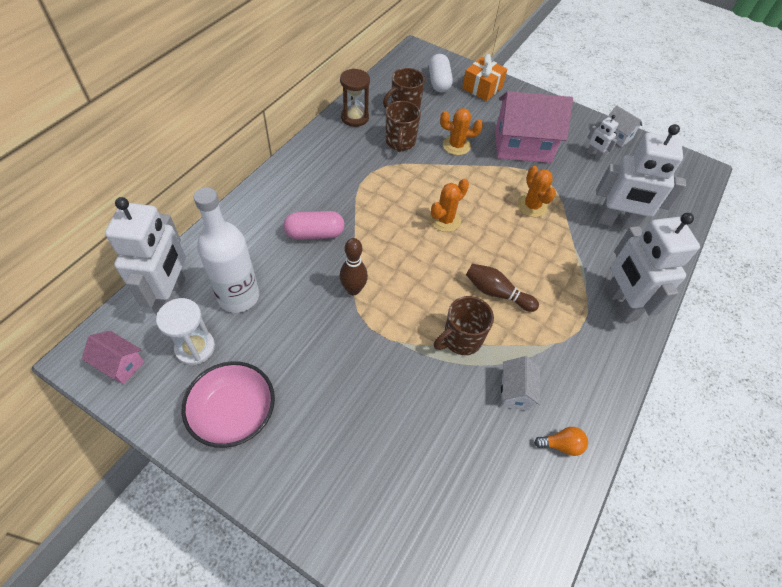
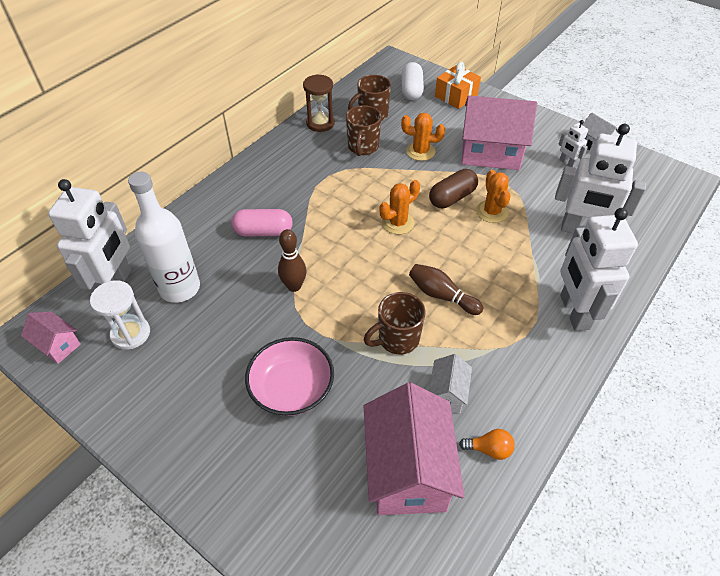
camera: 10 degrees right, 5 degrees down
(234, 413) = (158, 396): pink bowl -> pink bowl (292, 388)
(489, 472) = (407, 470): none -> pink house
(493, 192) = (452, 197): none -> brown capsule

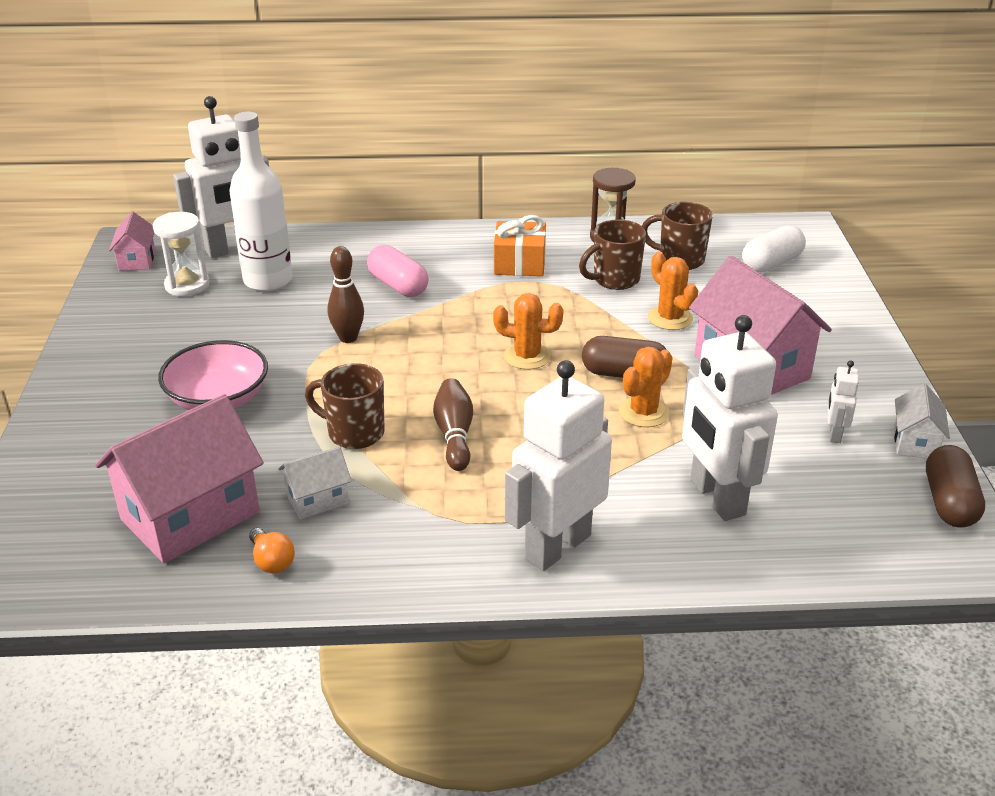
camera: 50 degrees right, 15 degrees down
(456, 96) = (817, 297): orange gift -> orange gift (519, 263)
(643, 164) = (949, 502): none -> brown capsule

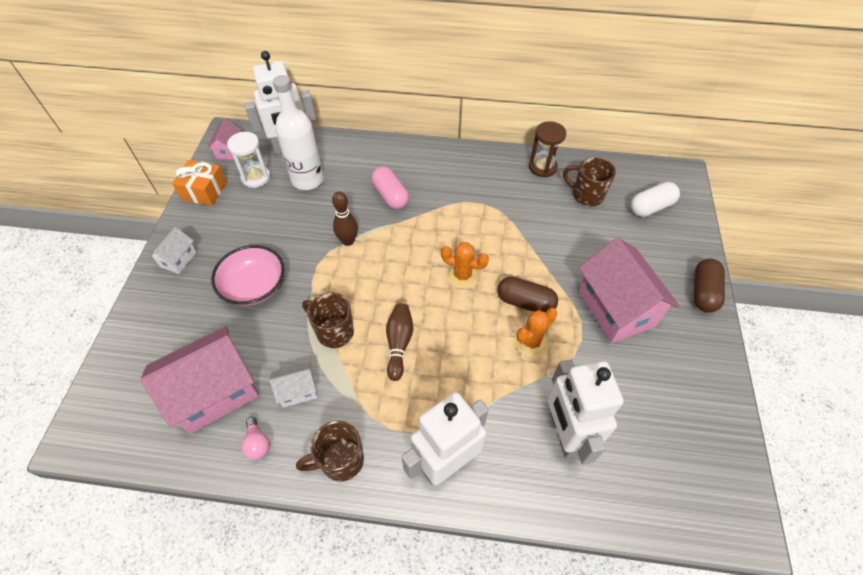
camera: 10 degrees right, 20 degrees up
(272, 561) = (257, 443): orange light bulb -> pink light bulb
(519, 263) = (475, 185): orange gift -> orange gift (204, 191)
(614, 280) = (537, 209): brown mug -> brown mug (340, 461)
(670, 318) = (568, 252): orange cactus -> none
(834, 434) = (661, 384): white robot -> none
(915, 442) = (718, 402): white house -> white house (178, 259)
(949, 502) = (731, 467): brown capsule -> brown capsule (703, 292)

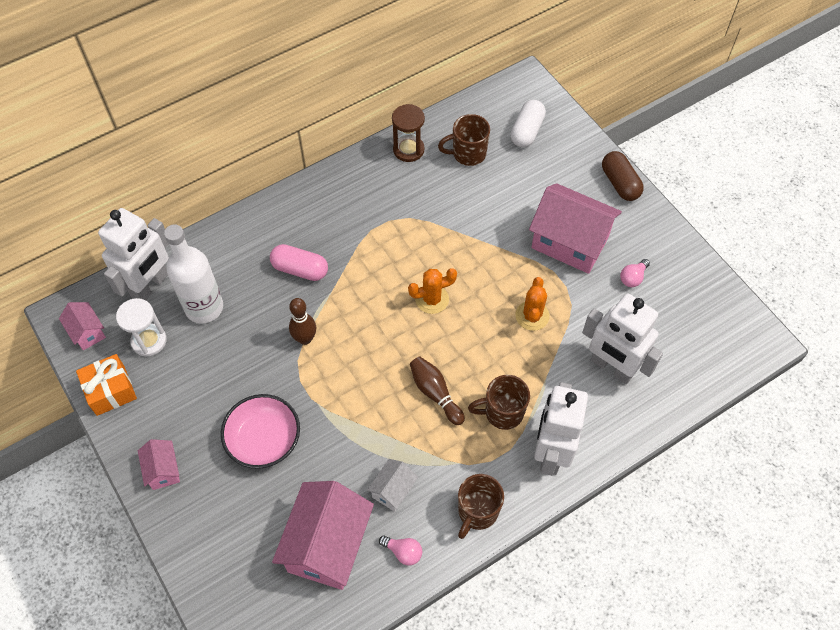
camera: 40 degrees left, 5 degrees up
(178, 259) = (163, 470): white house -> pink house
(334, 331) = (374, 424): brown mug -> brown mug (502, 412)
(525, 302) = (500, 286): brown capsule -> none
(650, 374) = (632, 278): none -> pink light bulb

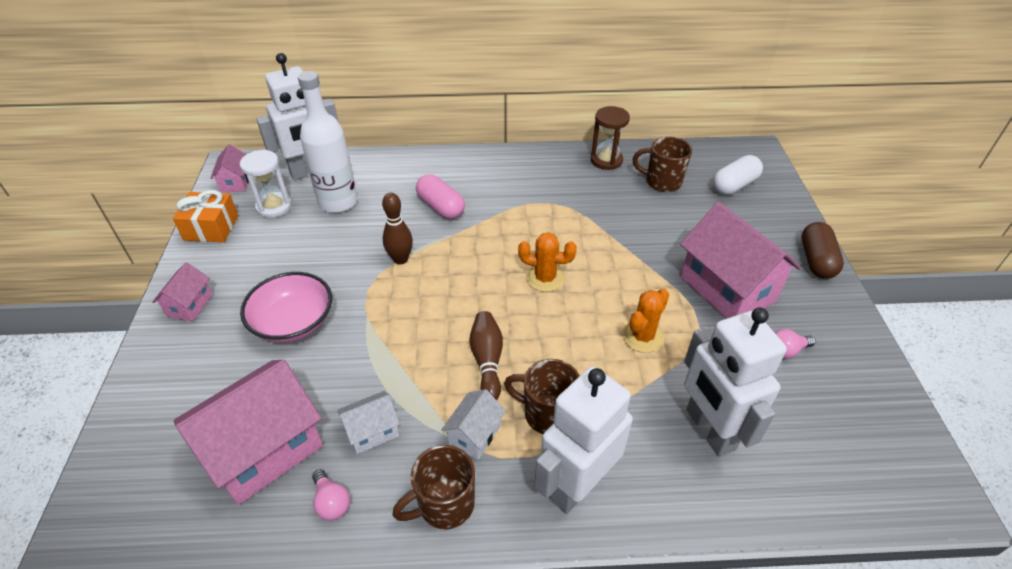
camera: 30 degrees right, 15 degrees down
(464, 454) = (475, 435): none -> white house

